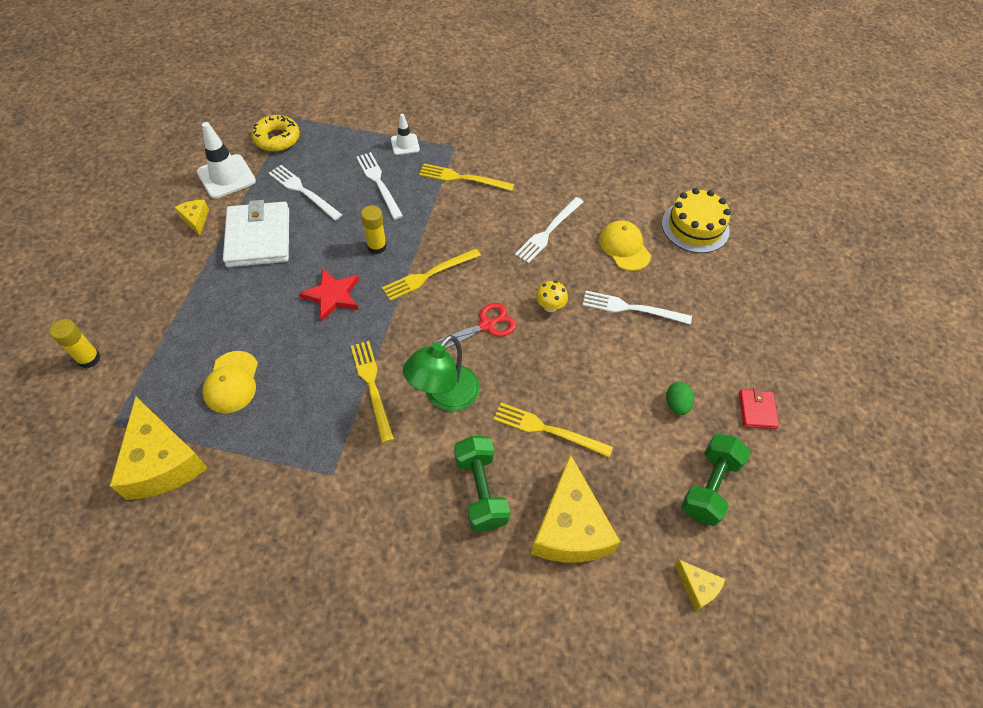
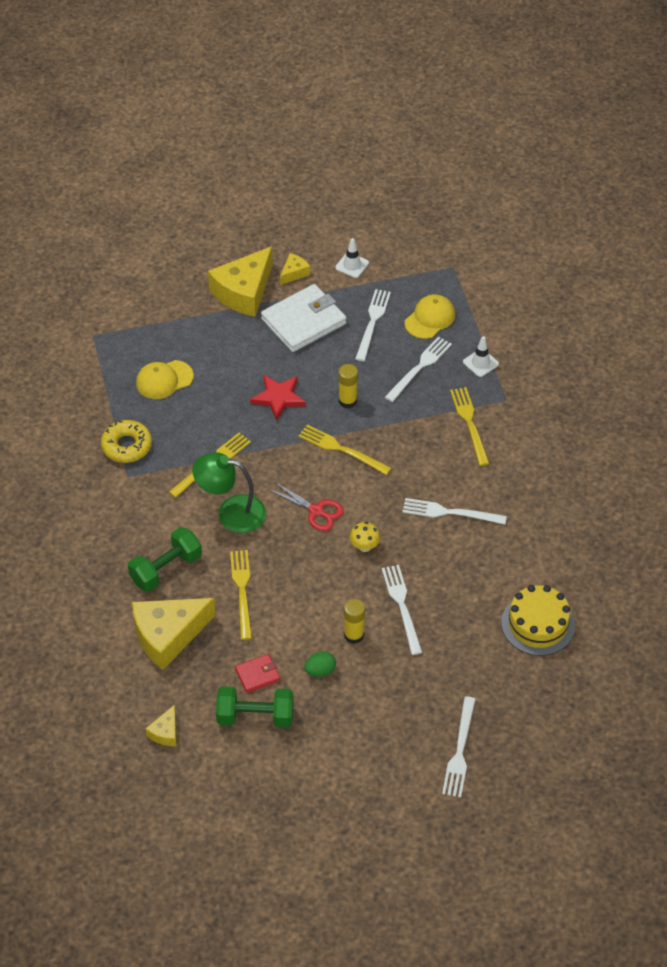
camera: 65 degrees right, 5 degrees down
(89, 359) = (133, 290): yellow glue stick -> yellow glue stick (353, 635)
(162, 462) = (82, 378): yellow cheese -> yellow cheese (244, 292)
(226, 177) = (352, 265): white traffic cone -> white traffic cone, size x0.58
(277, 138) = (419, 273): yellow donut -> yellow donut (127, 446)
(624, 247) = (471, 576): yellow cap -> yellow cap (430, 318)
(757, 410) = (350, 731): red wallet -> red wallet (257, 675)
(807, 335) = (459, 750): none -> white fork

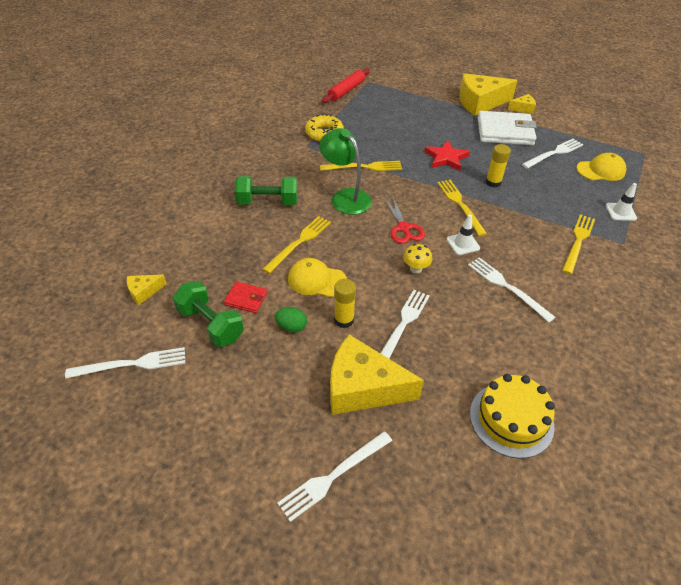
camera: 40 degrees right, 5 degrees down
(84, 366) = (346, 90): none -> red rolling pin
(164, 380) = (384, 116): yellow cap -> yellow cap (317, 280)
(168, 636) = (221, 237): yellow cheese -> yellow cheese (363, 388)
(352, 265) = (567, 121): white traffic cone -> white traffic cone (463, 244)
(419, 368) = (567, 191): white fork -> white fork (132, 364)

